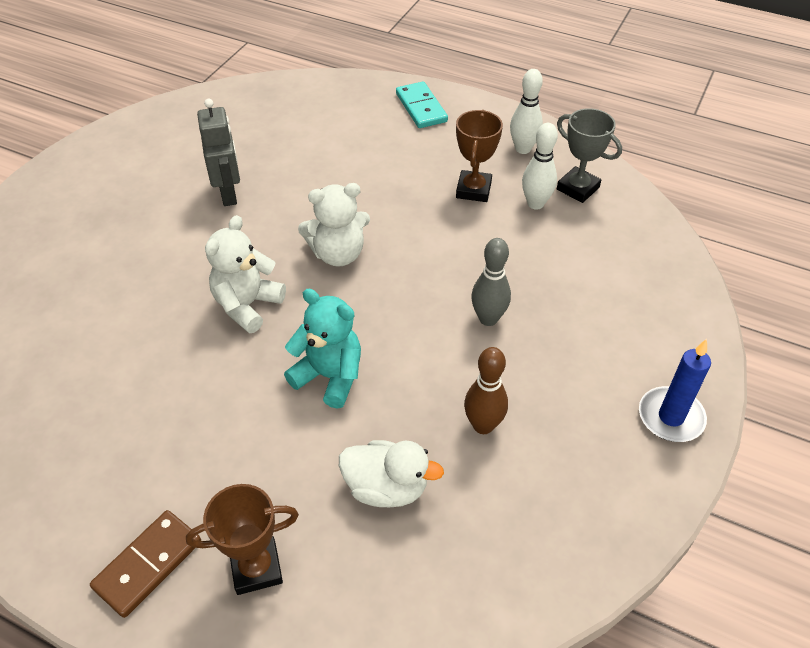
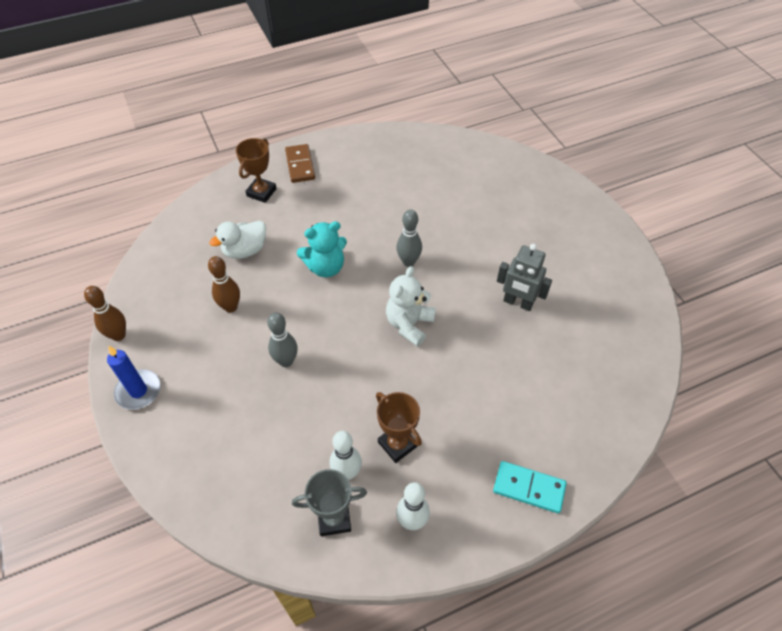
camera: 130 degrees right, 5 degrees up
(247, 305) = (408, 262): white teddy bear -> grey bowling pin
(649, 510) = (118, 335): none -> brown bowling pin

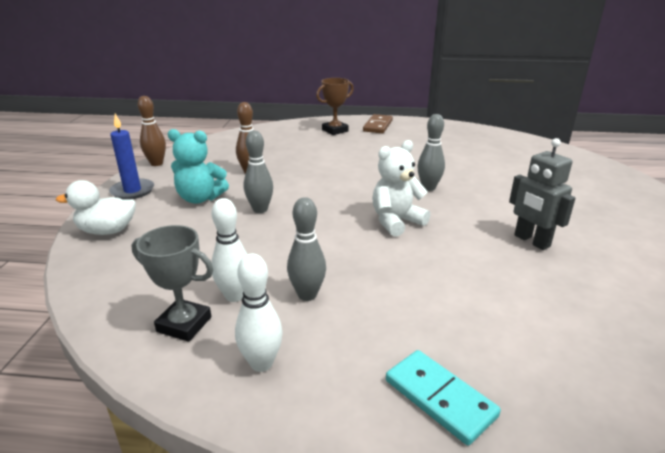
camera: 30 degrees right, 25 degrees down
(245, 250) = (293, 151): white duck -> white duck (107, 231)
(325, 267) = (348, 173): turquoise teddy bear -> turquoise teddy bear (200, 198)
(397, 444) = (307, 295): brown trophy -> grey bowling pin

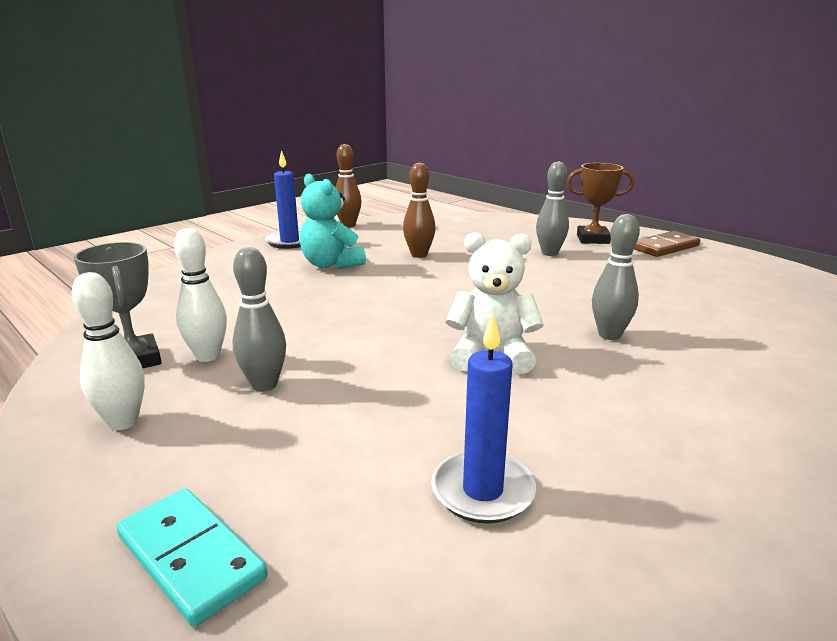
camera: 40 degrees right, 5 degrees down
(107, 231) = (217, 266): white duck -> none
(260, 209) = (365, 291): grey bowling pin -> grey bowling pin (549, 253)
(439, 398) = (190, 558): turquoise domino -> turquoise domino turned 45 degrees counterclockwise
(497, 290) = (482, 491): none -> blue candle
(531, 241) = (658, 460): grey robot -> none

